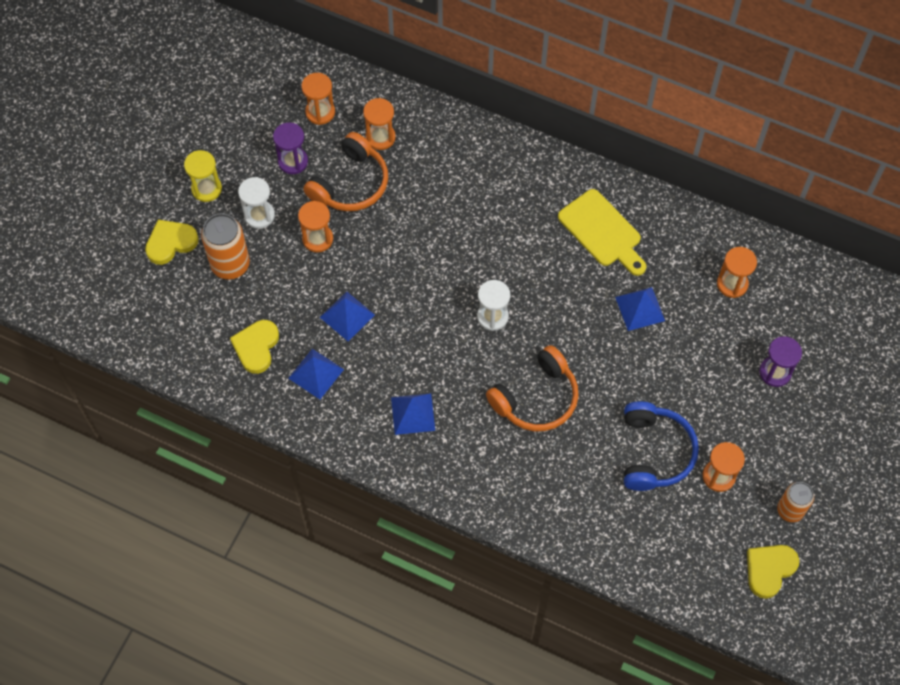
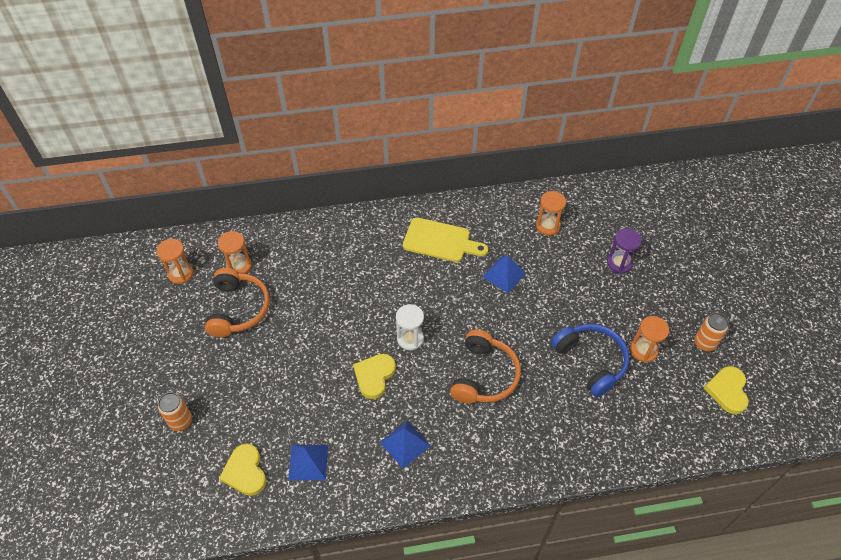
camera: 35 degrees left, 10 degrees down
(170, 243) = (118, 434): yellow heart -> yellow heart (374, 376)
(206, 189) = (123, 376): yellow hourglass -> none
(230, 264) = (181, 421): orange can -> orange can, size x0.66
(259, 215) = (181, 371): white hourglass -> none
(293, 161) = (182, 318): purple hourglass -> none
(317, 239) = (240, 361): orange hourglass -> none
(347, 316) = (302, 403): blue pyramid -> none

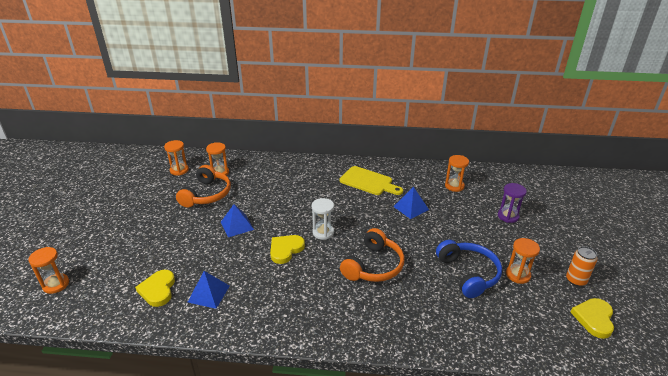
camera: 15 degrees right, 20 degrees down
(115, 496) = (56, 284): none -> orange hourglass
(181, 421) = (130, 249): orange can -> none
(405, 444) = (291, 298): blue pyramid -> blue pyramid (237, 225)

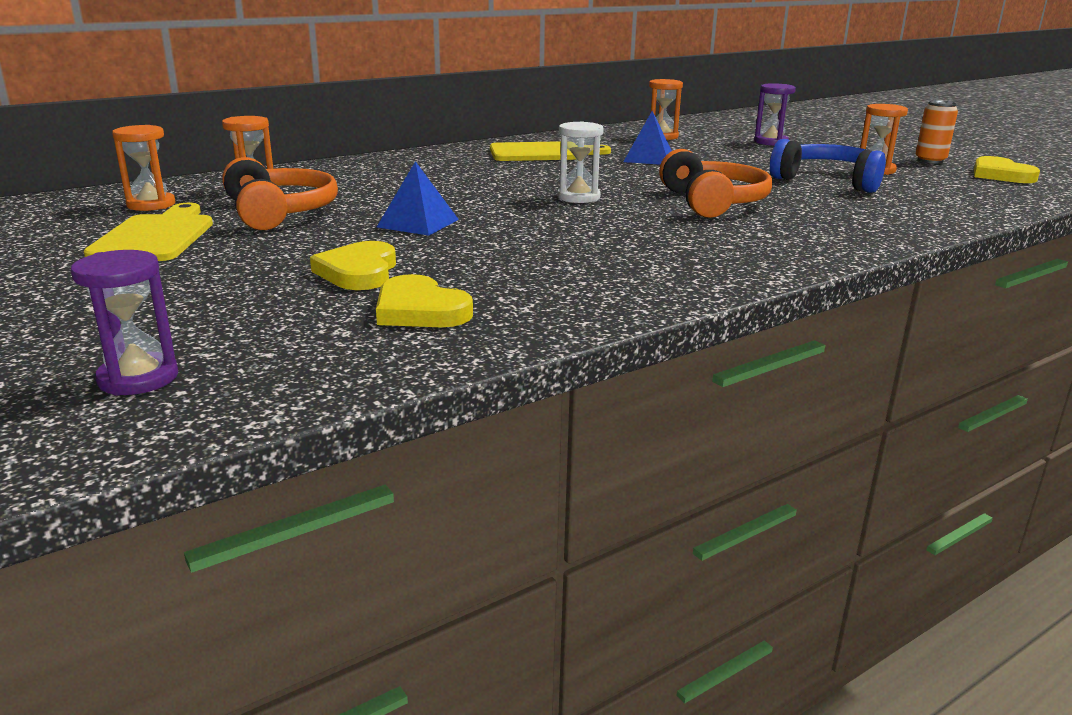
camera: 40 degrees left, 10 degrees down
(56, 284) = (138, 378): orange hourglass -> purple hourglass
(154, 196) = (156, 237): none -> yellow cutting board
(208, 293) = (529, 285): blue pyramid -> none
(285, 250) = (558, 221): yellow heart -> yellow heart (359, 272)

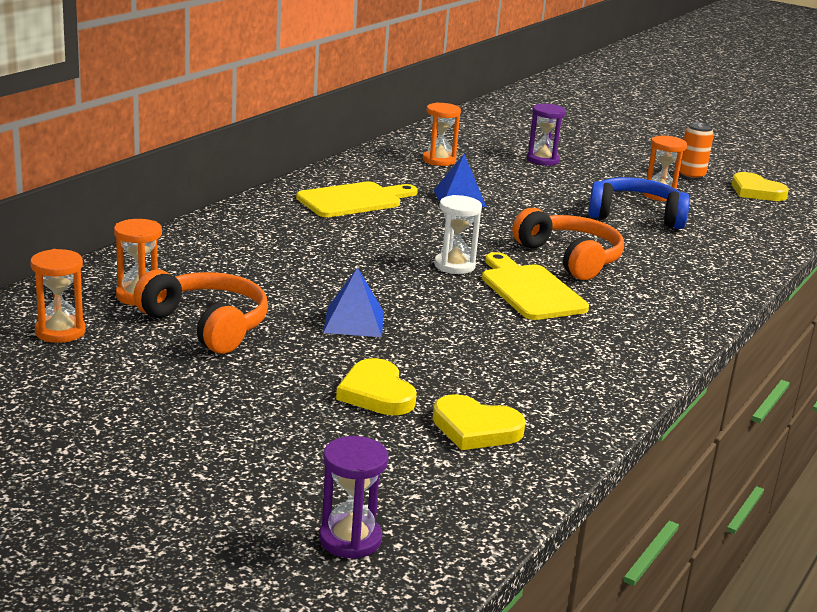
camera: 25 degrees left, 0 degrees up
(156, 237) = (132, 377): yellow cutting board -> yellow cutting board (530, 290)

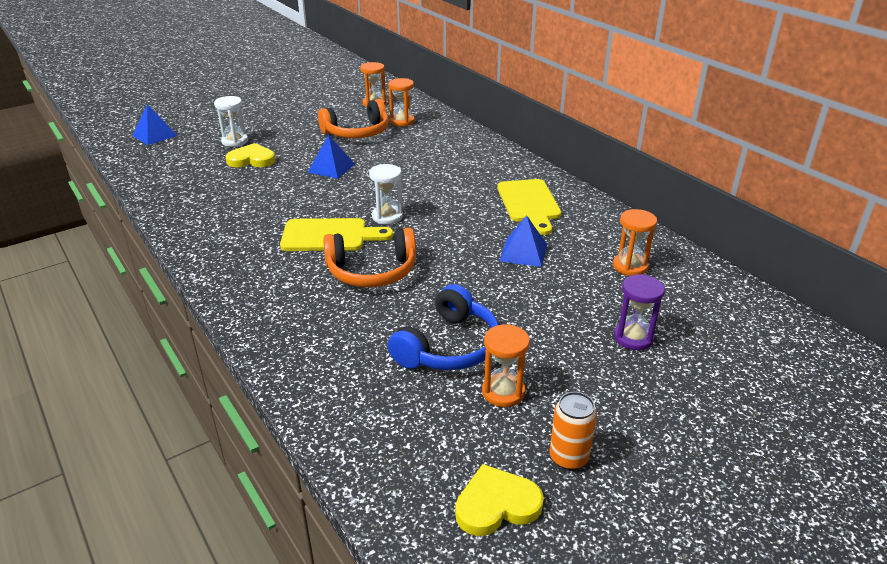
camera: 115 degrees right, 10 degrees up
(316, 431) = (235, 141): none -> white hourglass
(350, 539) = (155, 135): purple hourglass -> blue pyramid
(475, 428) = (195, 176): yellow heart -> none

